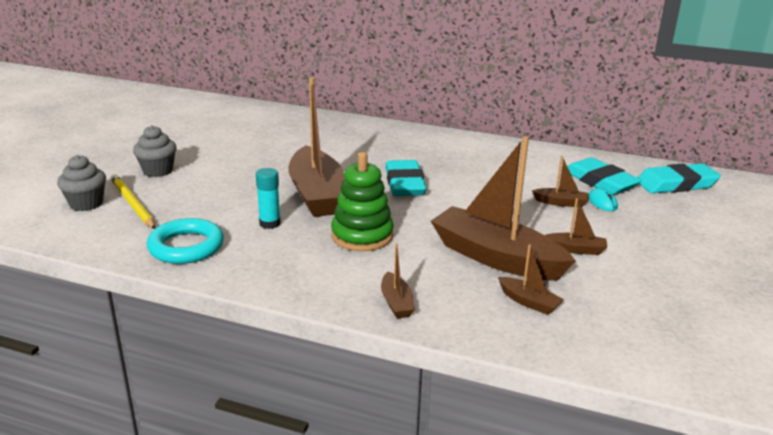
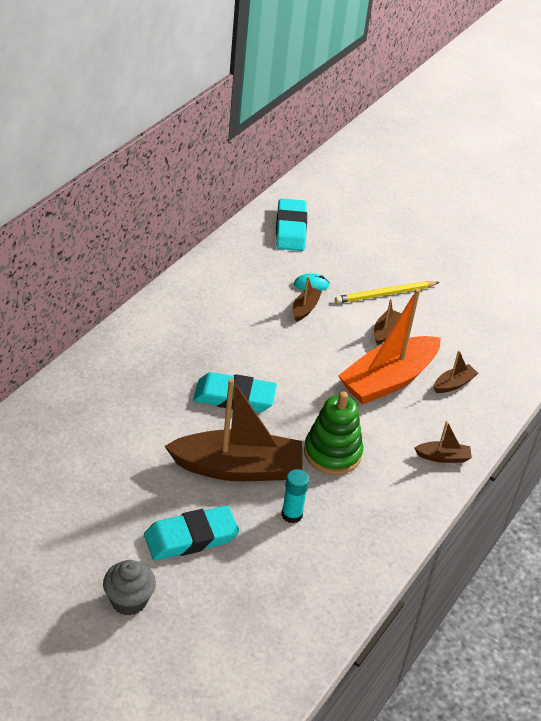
camera: 80 degrees left, 15 degrees up
(86, 204) = (200, 672): grey cupcake -> none
(132, 204) = (213, 627): yellow pencil -> yellow pencil (385, 294)
(186, 247) = (323, 585): turquoise ring -> none
(496, 258) = (388, 380): brown boat -> orange boat
(600, 182) = (272, 269): turquoise eraser -> turquoise eraser (191, 537)

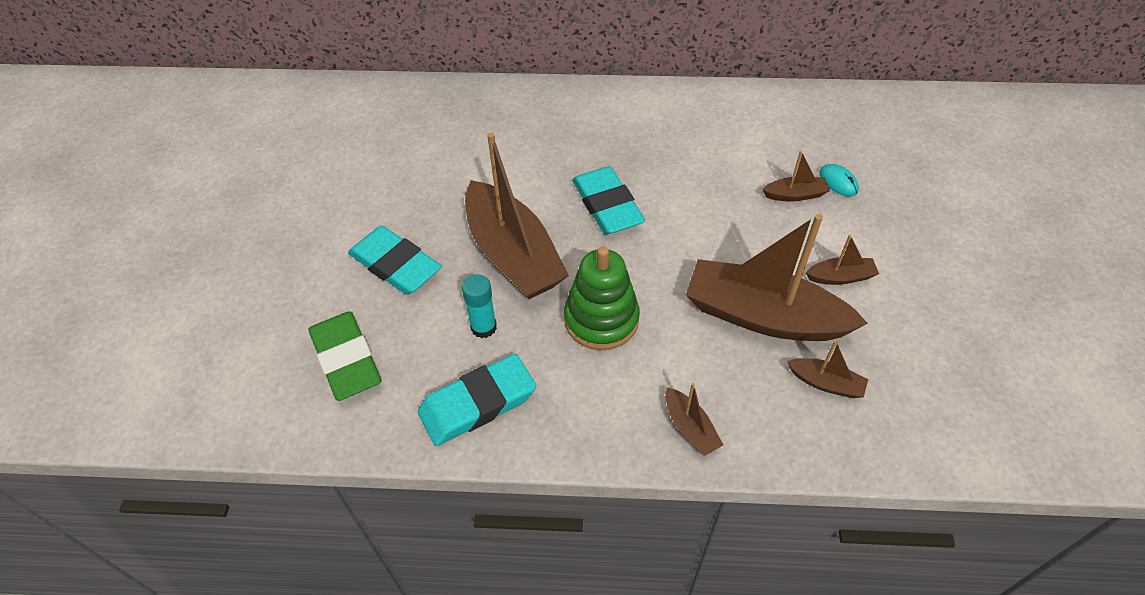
camera: 65 degrees right, 10 degrees up
(129, 600) = (290, 260): grey cupcake -> none
(261, 603) = (346, 359): none -> green eraser
(291, 229) = (903, 126): turquoise eraser -> turquoise eraser (478, 404)
(385, 294) = (902, 248): yellow pencil -> none
(388, 380) = (763, 316): orange boat -> brown boat

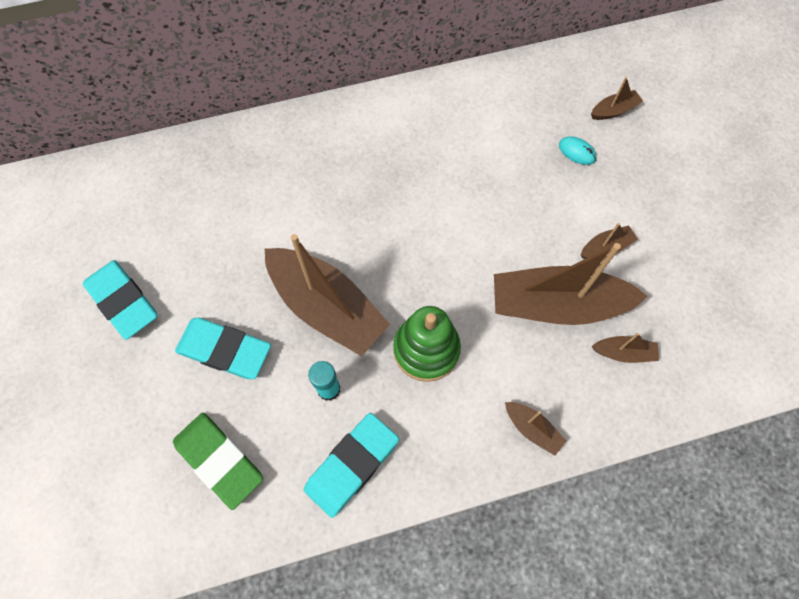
camera: 20 degrees left, 15 degrees up
(607, 205) = (391, 231): turquoise eraser -> turquoise eraser (123, 301)
(795, 195) = (545, 175): brown boat -> brown boat (613, 110)

